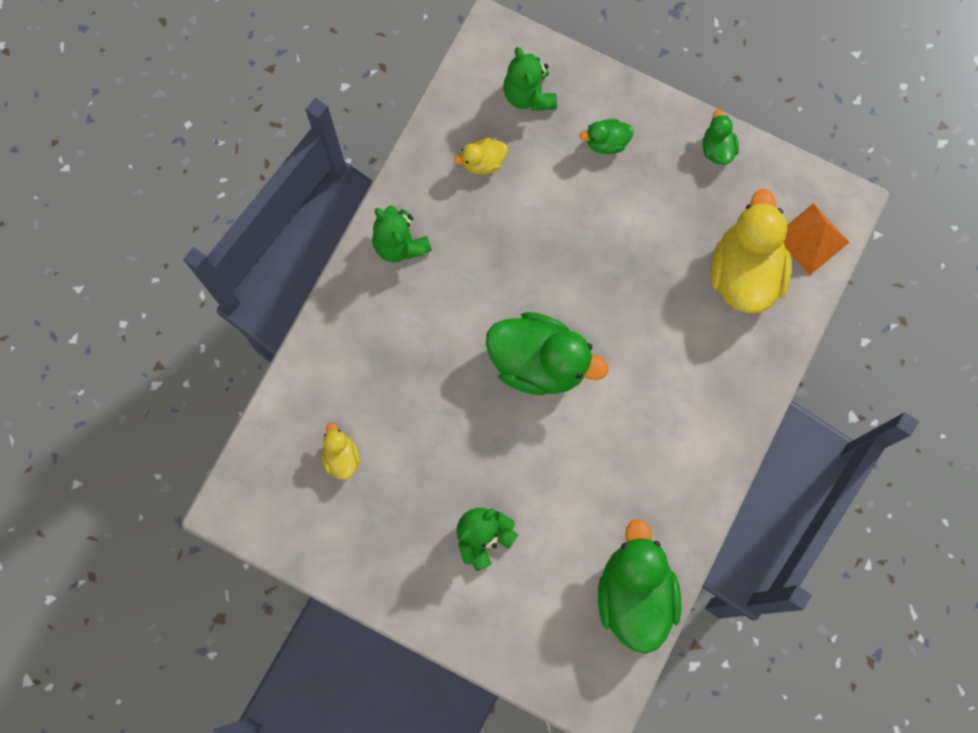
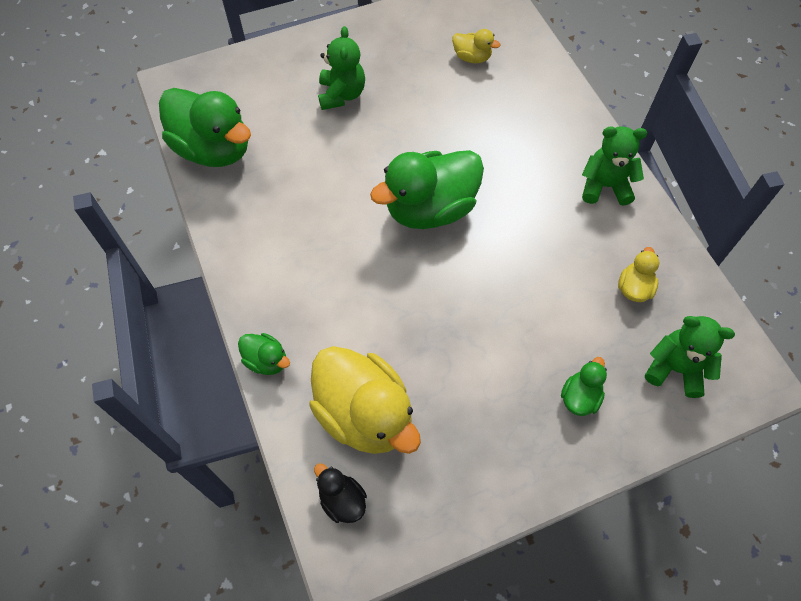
camera: 130 degrees right, 15 degrees down
(717, 148) = (499, 490): green duck -> green duck (266, 360)
(811, 238) = (342, 500): orange pyramid -> black duck

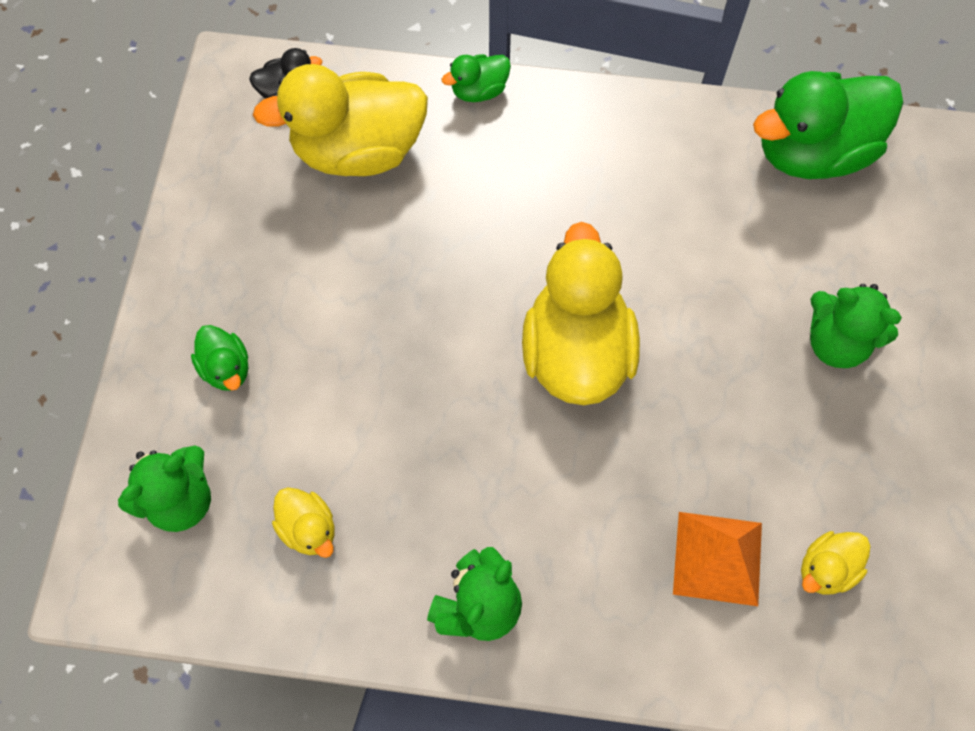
camera: 120 degrees right, 5 degrees up
(430, 209) = (576, 352): green duck -> yellow duck
(500, 99) = (717, 558): none -> orange pyramid

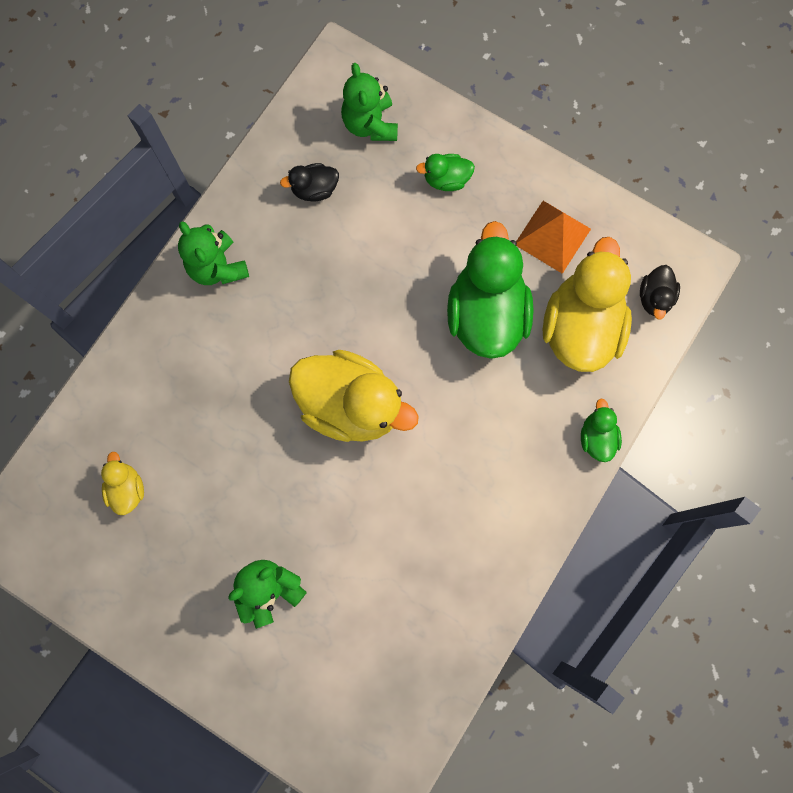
camera: 115 degrees right, 10 degrees up
(309, 528) = (314, 189): yellow duck -> black duck
(717, 558) = (169, 424): orange pyramid -> orange pyramid (552, 236)
(812, 152) = (428, 669): green duck -> green duck (486, 314)

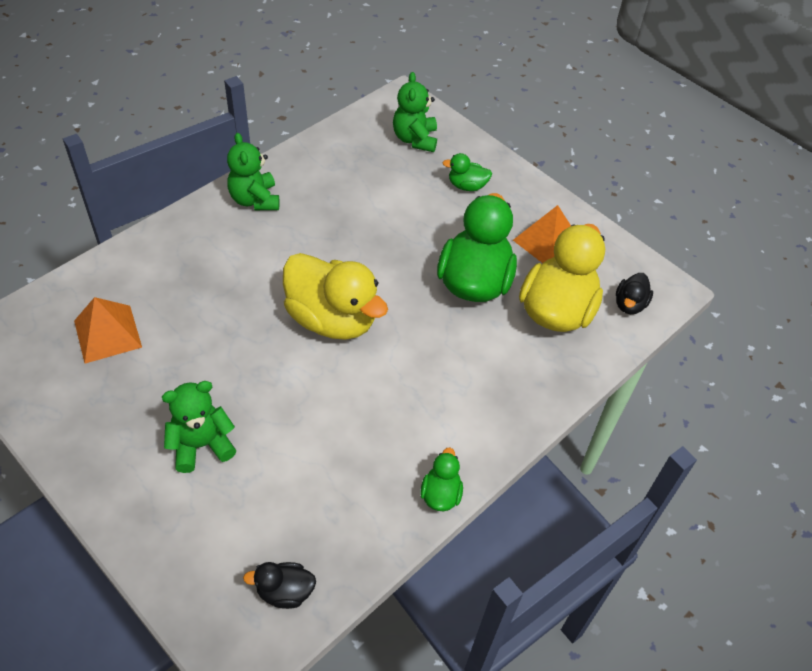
camera: 10 degrees right, 25 degrees down
(127, 489) = (107, 334): yellow duck -> orange pyramid
(314, 189) = (355, 169): black duck -> black duck (285, 592)
(596, 437) = (552, 396): green duck -> green duck (440, 494)

